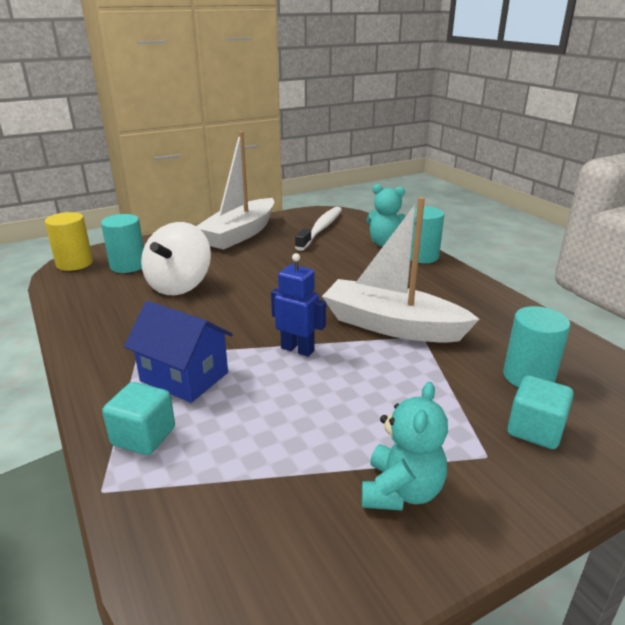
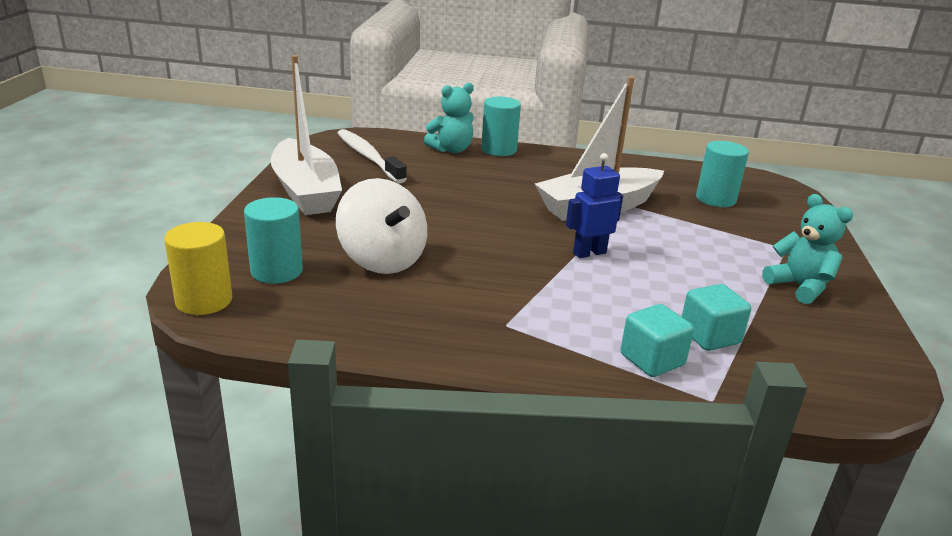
camera: 55 degrees left, 0 degrees up
(184, 377) = (576, 314): blue house -> none
(535, 430) = (772, 224): turquoise cube -> turquoise cube (709, 336)

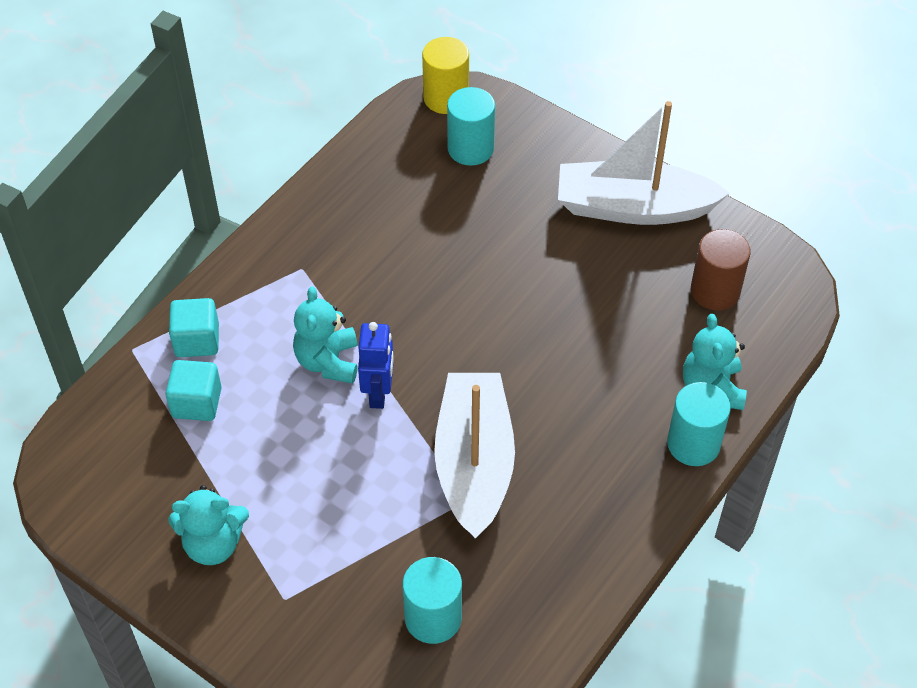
camera: 120 degrees right, 25 degrees up
(368, 157) = (715, 291): white toothbrush -> brown cylinder
(382, 260) = (452, 223): white spinning top -> none
(588, 282) = (328, 361): none -> turquoise teddy bear

